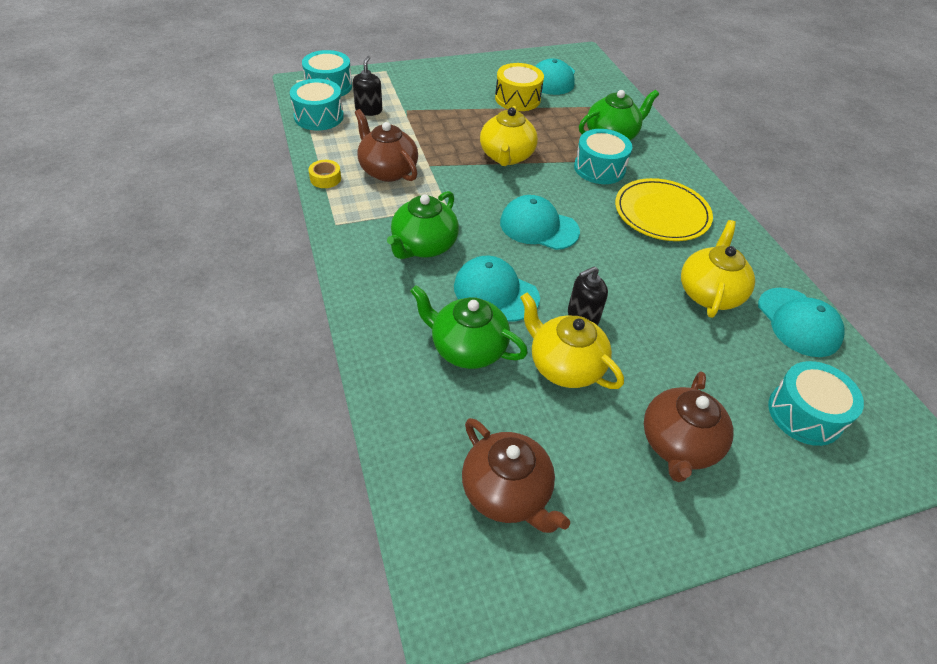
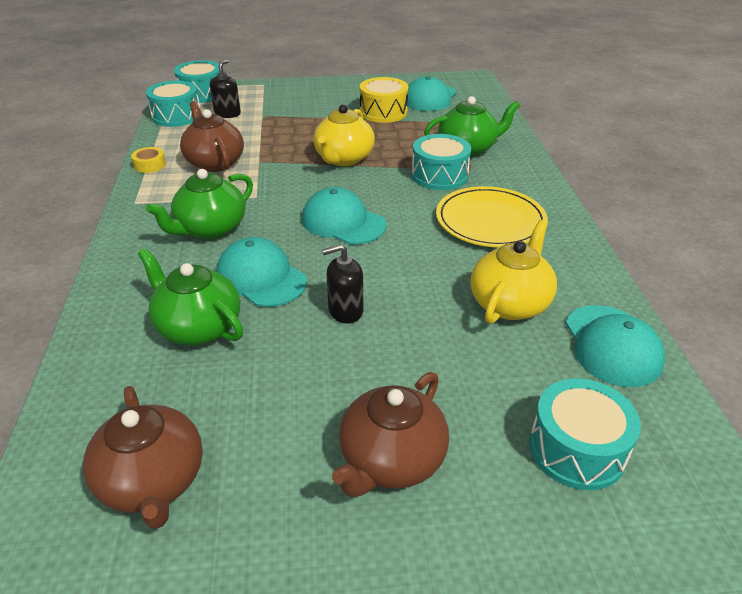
camera: 15 degrees right, 10 degrees down
(564, 366) = (297, 357): yellow teapot -> none

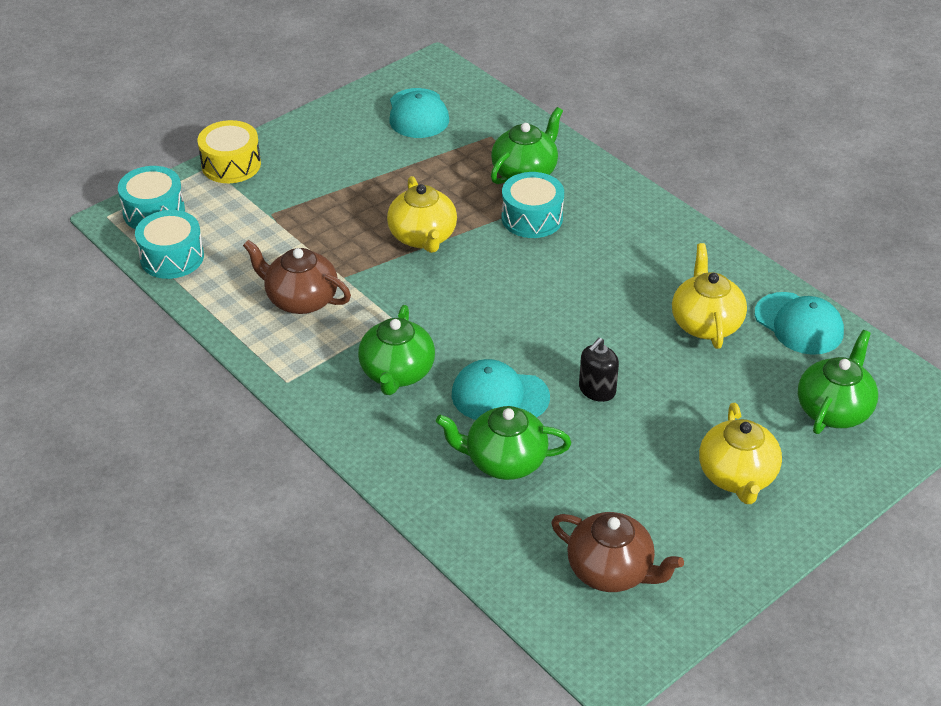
camera: 35 degrees left, 5 degrees up
(150, 165) = (237, 333): yellow tape -> none
(227, 114) = (226, 229): black soap dispenser -> none
(343, 222) = (504, 310): turquoise cap -> none
(383, 112) = (392, 155): yellow drum -> yellow drum (231, 165)
(391, 460) = (737, 476): brown teapot -> yellow teapot
(490, 221) = (622, 250): yellow plate -> none
(577, 449) = (834, 409): turquoise drum -> green teapot

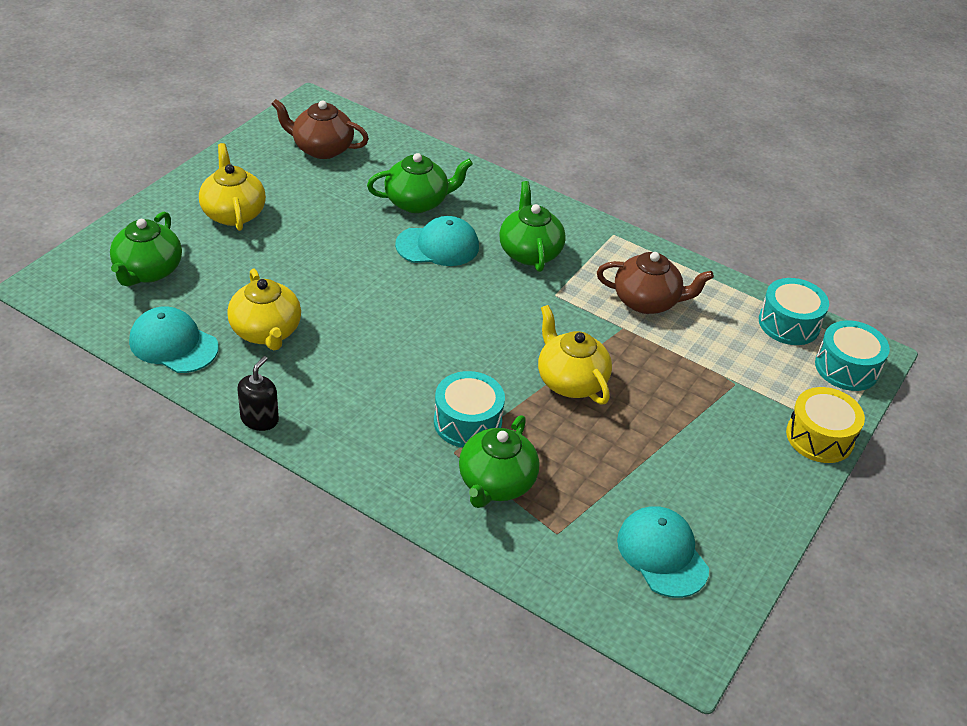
camera: 160 degrees right, 0 degrees up
(597, 390) = (357, 260): black soap dispenser -> black soap dispenser (259, 419)

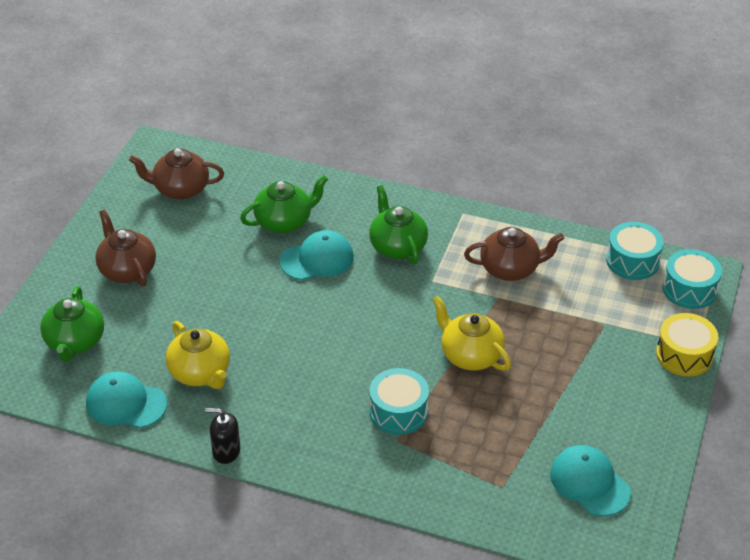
camera: 10 degrees left, 0 degrees up
(233, 213) = (127, 270): yellow teapot -> brown teapot
(259, 419) = (226, 451): black soap dispenser -> black soap dispenser turned 90 degrees counterclockwise
(496, 483) = (439, 458): green teapot -> none

